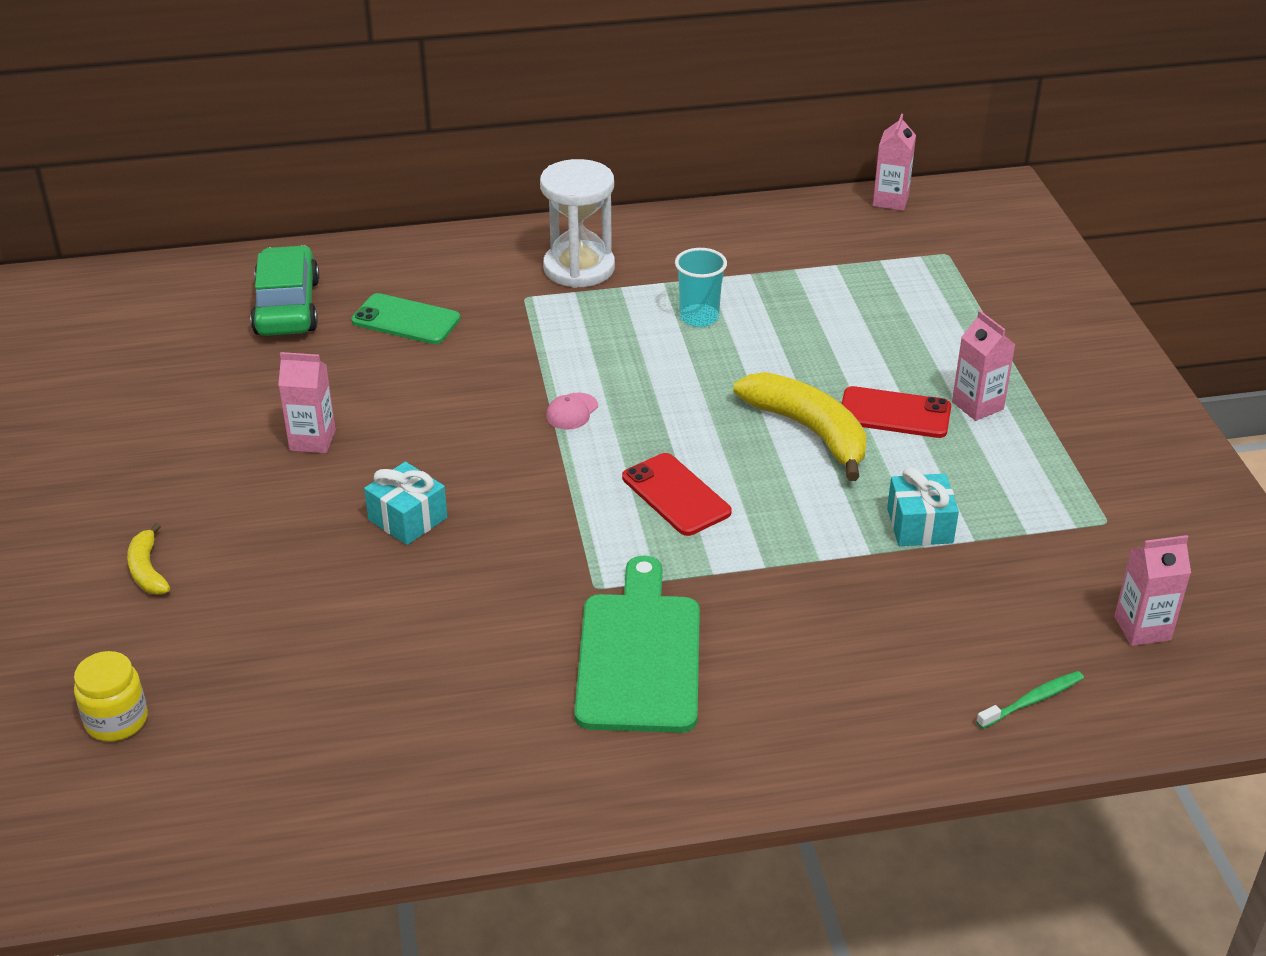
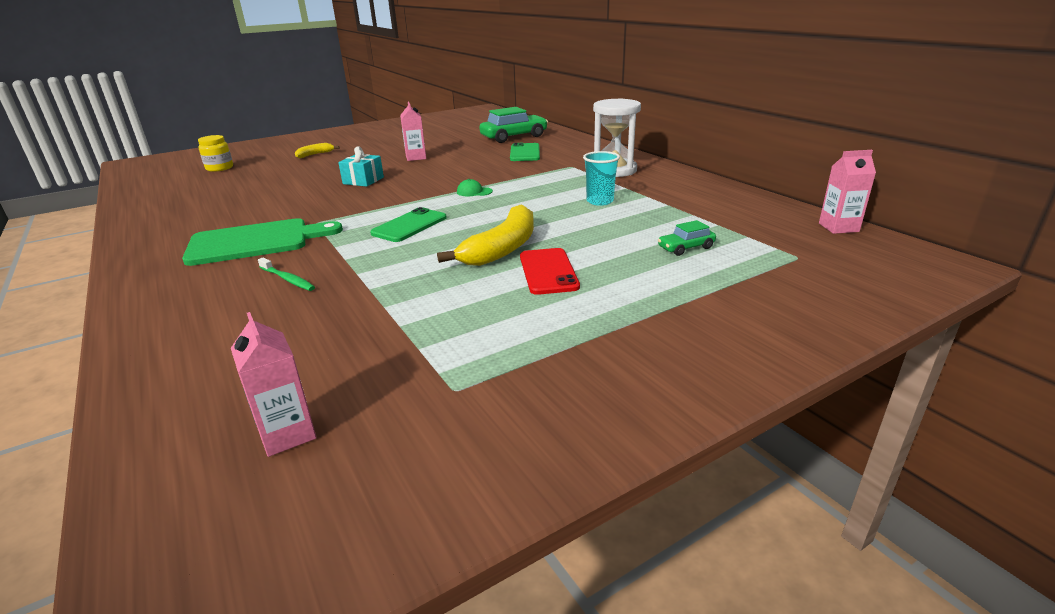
camera: 70 degrees right, 10 degrees down
(572, 411) = (474, 192): pink cap -> green cap
(676, 495) = (409, 225): red phone -> green phone
(885, 307) = (686, 248): none -> green car
(920, 526) = (410, 301): turquoise gift -> none
(977, 405) = (589, 301): pink carton -> none
(1032, 700) = (187, 382): green toothbrush -> green toothbrush (288, 279)

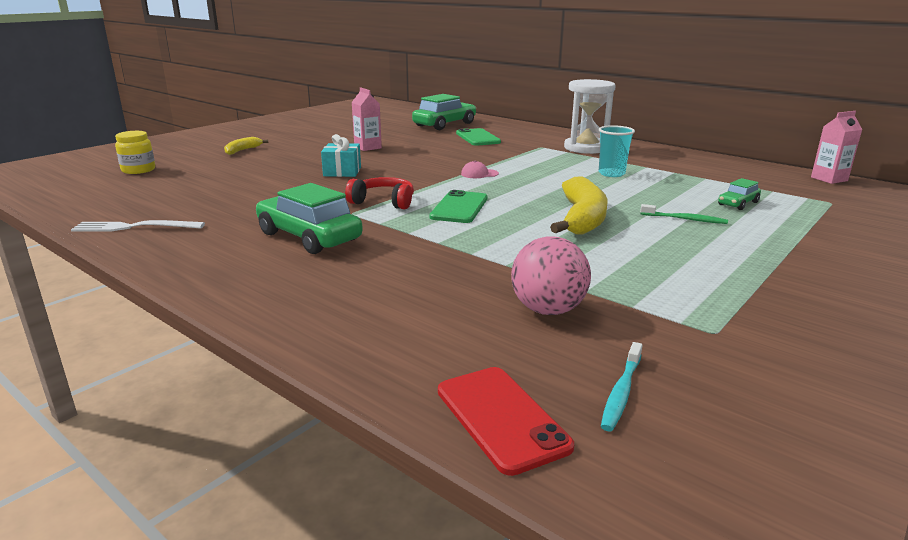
camera: 20 degrees left, 5 degrees down
(152, 219) = (134, 227): none -> white fork
(256, 242) = (309, 237): green cutting board -> green car
(287, 434) = (621, 392): pink carton -> turquoise toothbrush
(288, 279) = (404, 266): green toothbrush -> green toothbrush (685, 219)
(341, 340) = (548, 310): none -> pink ball
(356, 214) = (383, 202): none -> red headphones
(474, 192) = (479, 174): green cap -> pink cap
(548, 271) = (652, 233): red phone -> red phone (501, 418)

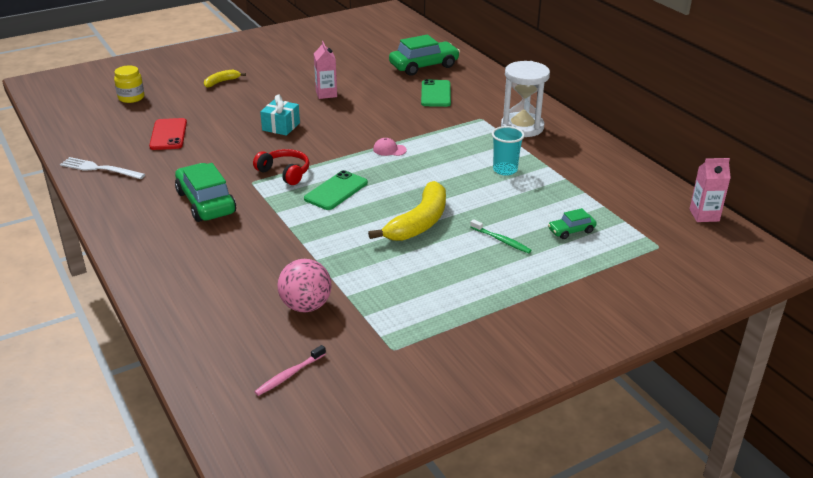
camera: 20 degrees right, 10 degrees up
(501, 418) = (211, 373): red phone -> red phone (168, 134)
(621, 392) = (289, 375): turquoise toothbrush -> pink toothbrush

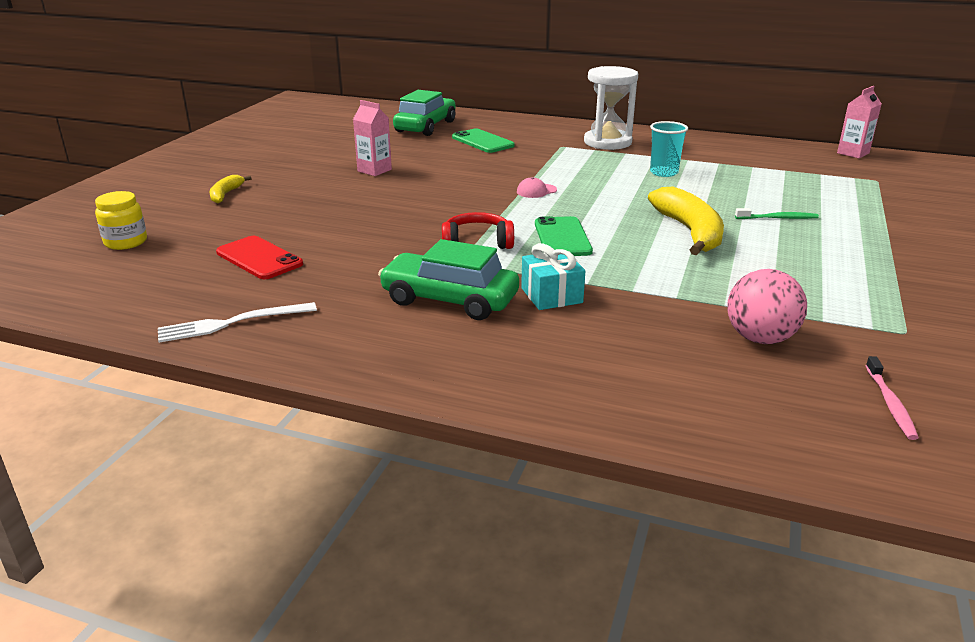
camera: 40 degrees left, 5 degrees down
(281, 126) = (385, 209): turquoise gift -> turquoise gift (551, 295)
(571, 231) = (805, 193): green car -> none

